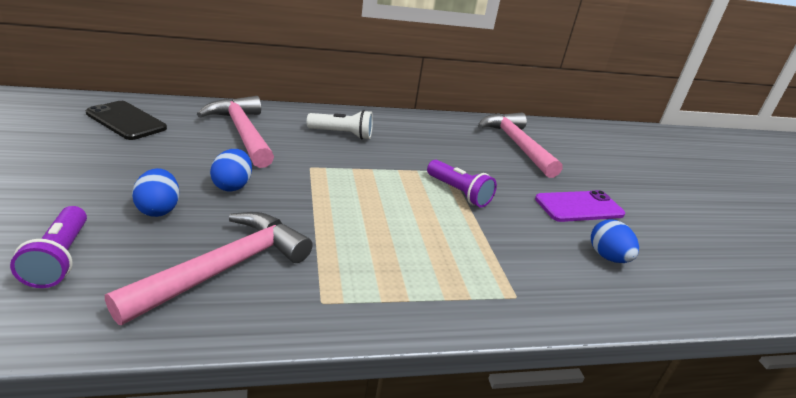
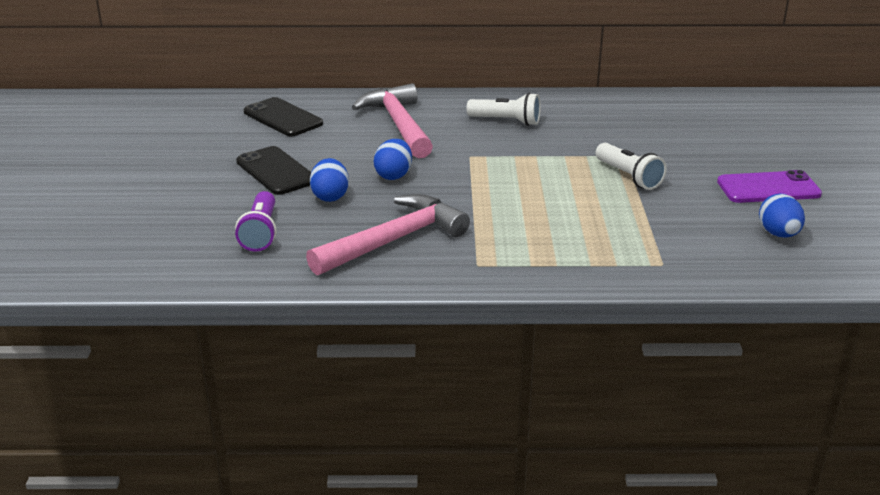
camera: 15 degrees right, 0 degrees up
(103, 178) = (276, 171): none -> black phone
(458, 193) = (628, 177): purple flashlight -> white flashlight
(516, 145) = (717, 124): pink hammer -> none

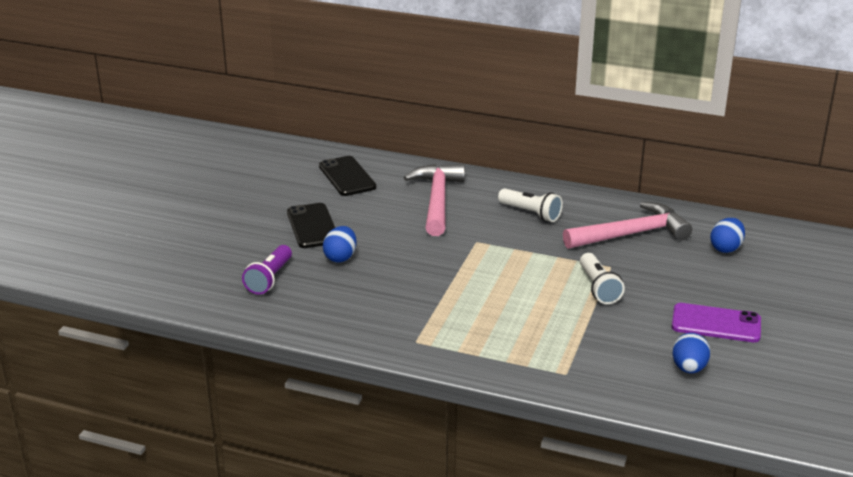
camera: 20 degrees right, 0 degrees up
(393, 175) = (402, 248): blue egg -> blue egg (726, 248)
(394, 240) = (365, 306): pink hammer -> pink hammer (631, 234)

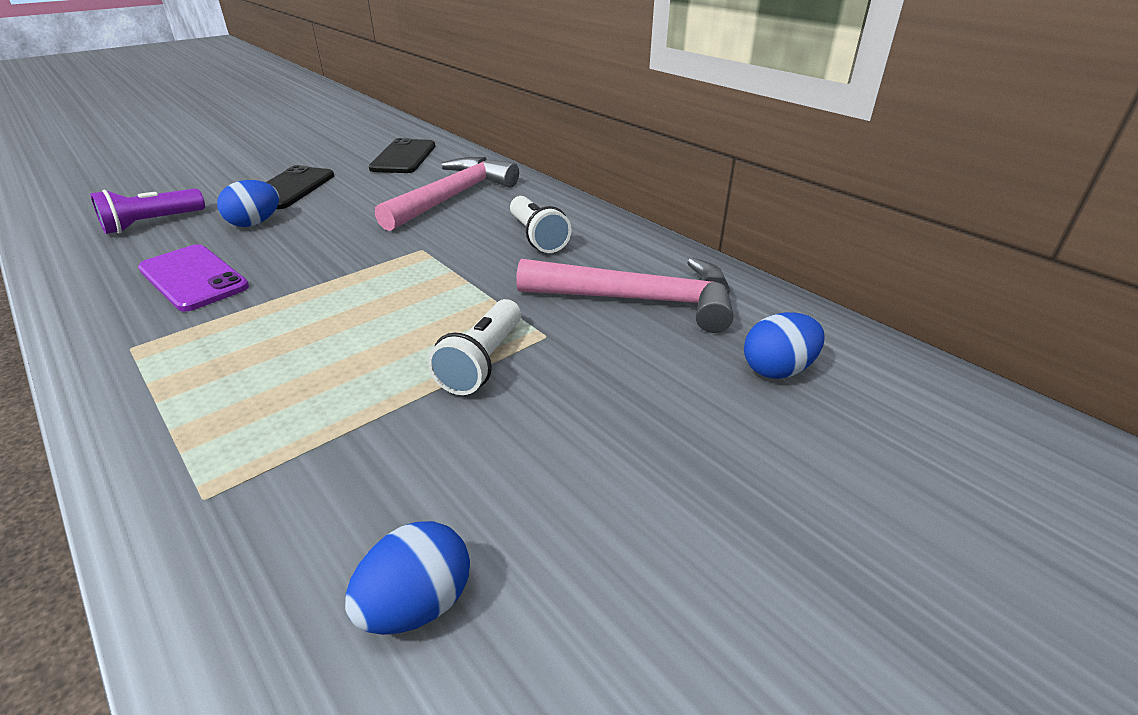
camera: 30 degrees right, 5 degrees up
(716, 324) = (599, 515): purple phone -> purple phone (193, 278)

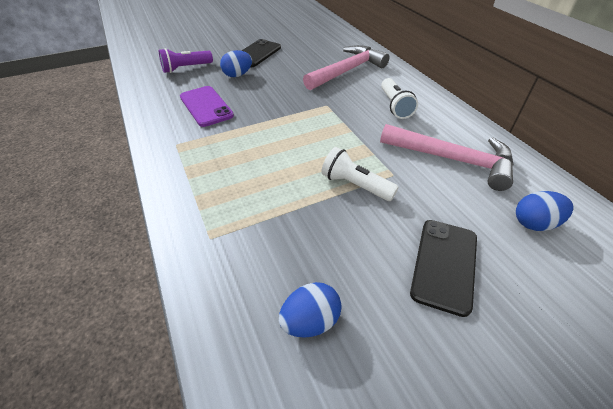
camera: 15 degrees right, 10 degrees up
(404, 157) = (320, 39): black phone -> black phone (444, 264)
(482, 362) = (355, 185): white flashlight -> white flashlight turned 90 degrees clockwise

